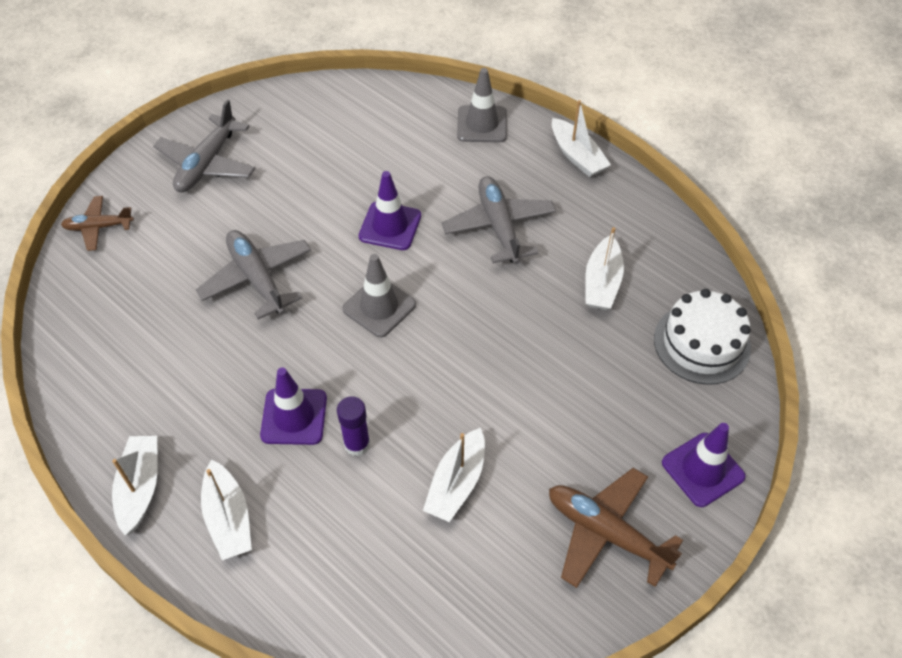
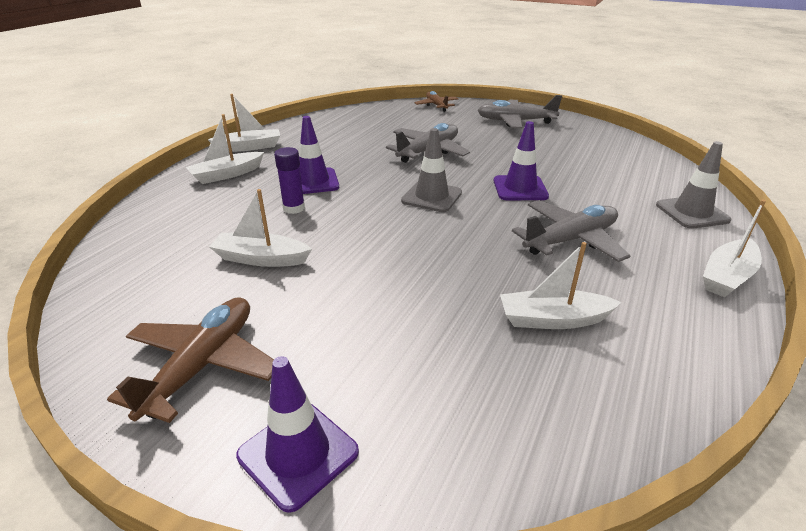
camera: 75 degrees right, 20 degrees down
(701, 343) = (517, 431): white cake -> none

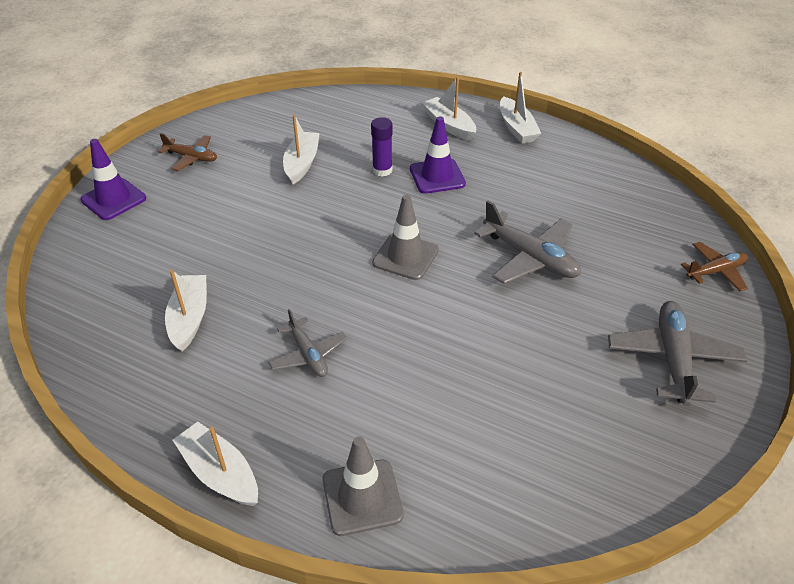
camera: 90 degrees right, 10 degrees up
(202, 365) = (191, 158): brown plane -> brown plane, size x0.62
(520, 188) = (428, 331): purple traffic cone -> none
(570, 240) = (308, 354): grey plane -> grey plane, size x0.62

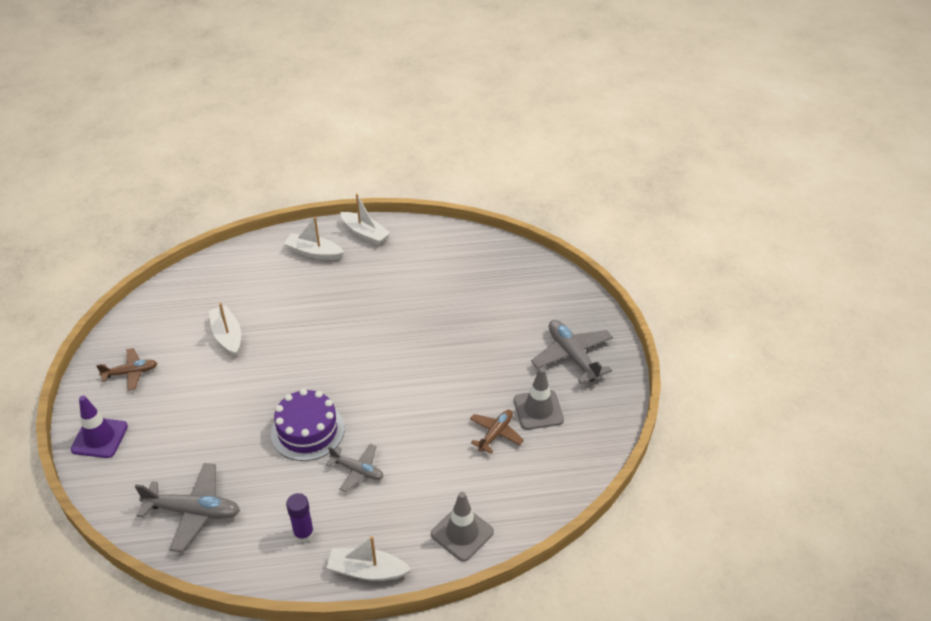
camera: 35 degrees left, 0 degrees up
(189, 318) = (253, 491): white boat -> none
(295, 286) = (307, 431): none -> purple cake
(382, 170) = (294, 313): purple glue stick -> purple glue stick (303, 533)
(405, 256) = (365, 371): grey traffic cone -> grey traffic cone (538, 410)
(437, 176) = (338, 299): purple traffic cone -> none
(530, 258) = (446, 331): grey plane -> grey plane (193, 511)
(715, 271) = (561, 286): brown plane -> brown plane (495, 434)

